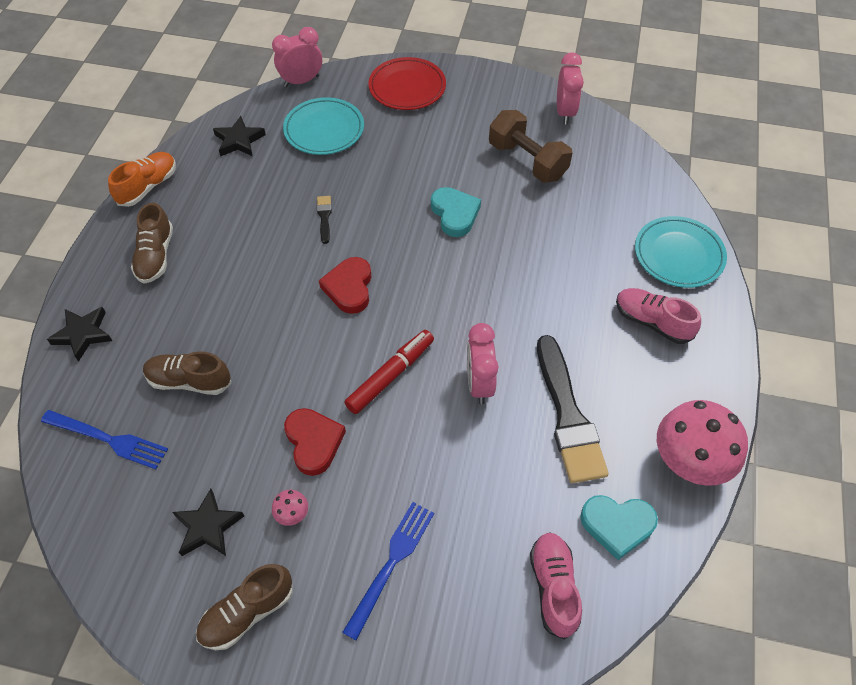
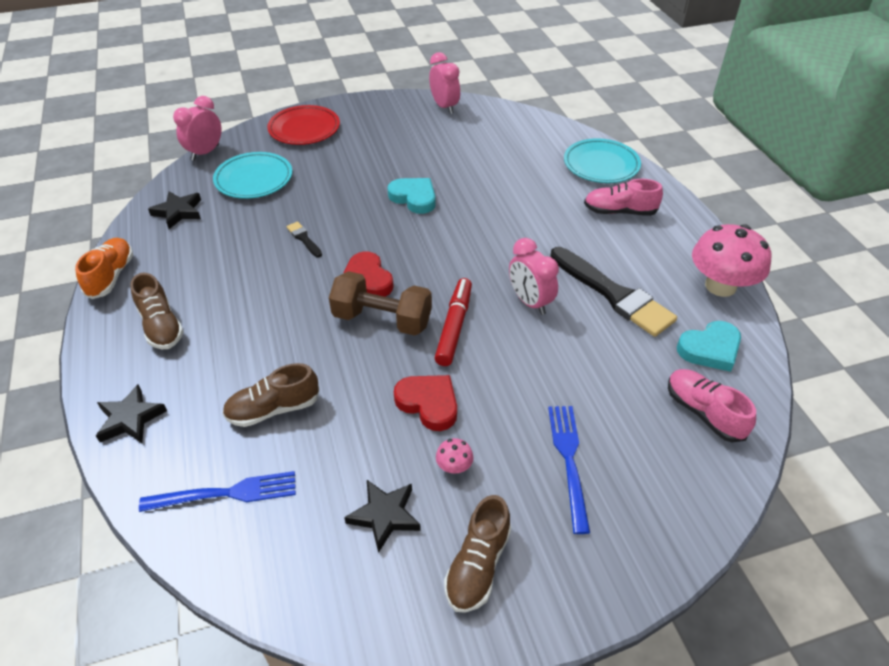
camera: 30 degrees left, 10 degrees down
(527, 161) = (442, 145): brown dumbbell -> brown dumbbell (382, 319)

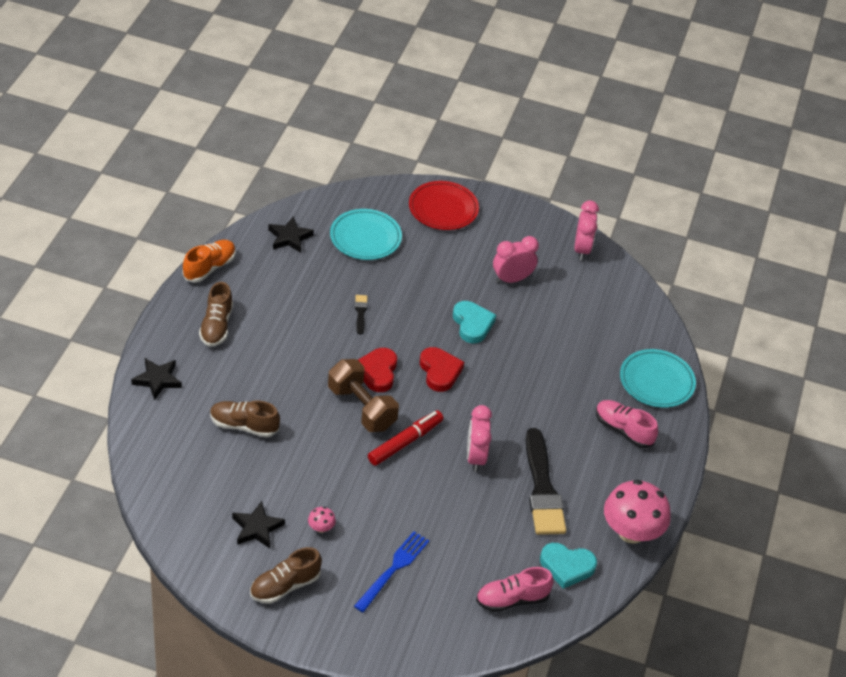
camera: 30 degrees right, 0 degrees up
(205, 152) = (348, 191): pink clock -> pink clock (512, 279)
(227, 493) = (180, 459): blue fork -> none
(428, 403) = (340, 482): red heart -> red heart (440, 371)
(703, 413) = (512, 599): pink shoe -> pink shoe turned 105 degrees counterclockwise

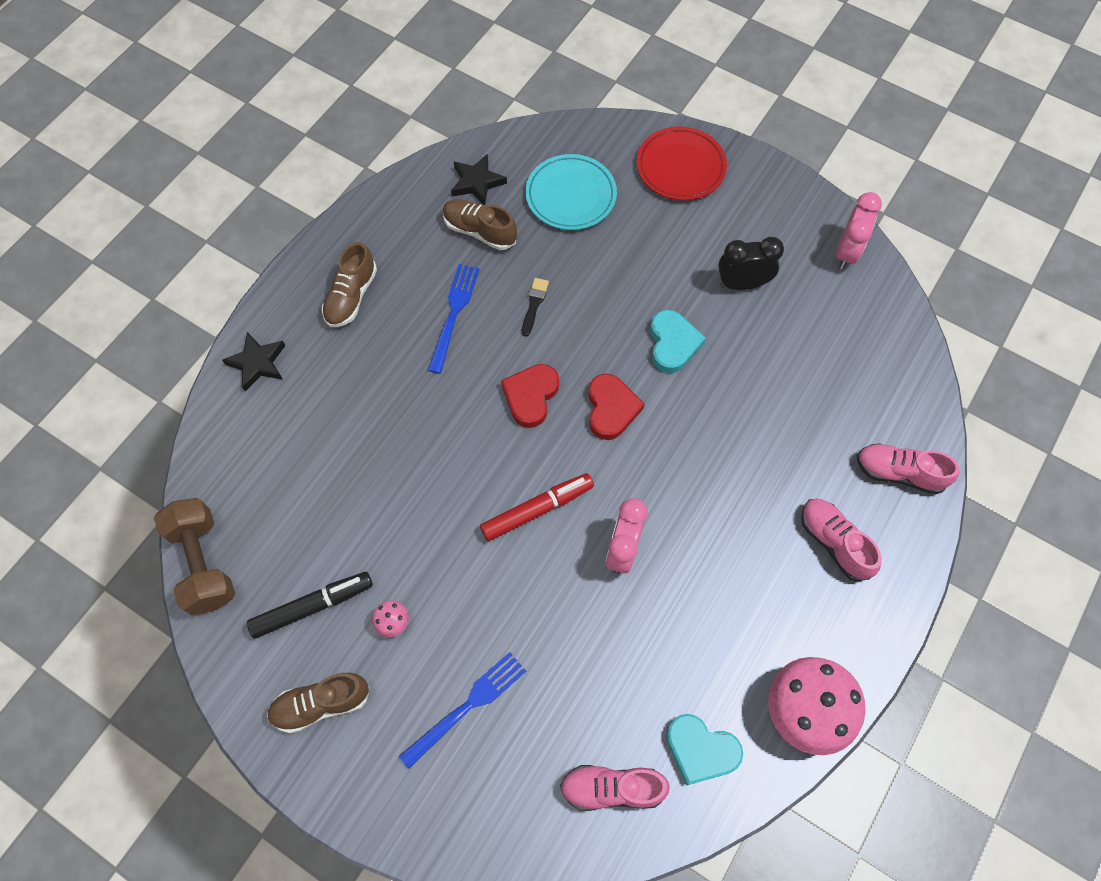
camera: 20 degrees right, 20 degrees up
(209, 268) = (368, 211): orange shoe -> none
(244, 426) = (341, 448): brown shoe -> brown shoe (479, 231)
(257, 528) = (312, 606): black star -> black marker
(300, 326) = (454, 313): none -> blue fork
(361, 408) = (496, 447): brown dumbbell -> brown dumbbell (203, 563)
(512, 279) = (742, 283): pink clock -> black clock
(542, 488) = (699, 616): black brush -> none
(656, 381) = (899, 473): turquoise plate -> pink shoe

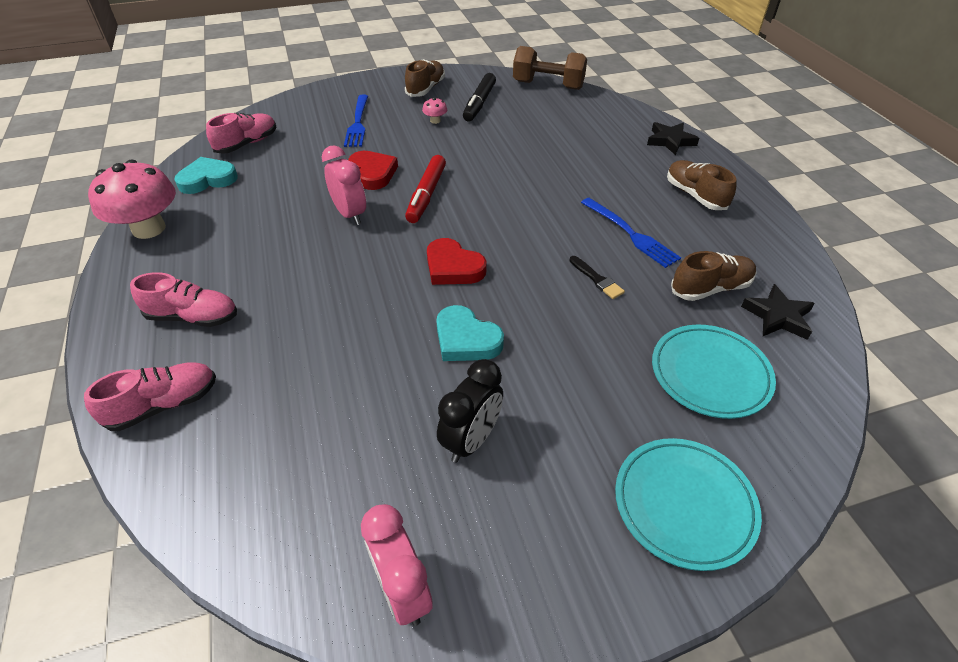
camera: 130 degrees right, 20 degrees down
(531, 396) = (513, 234): red heart -> red heart (373, 173)
(680, 167) = (684, 504): red plate -> turquoise plate

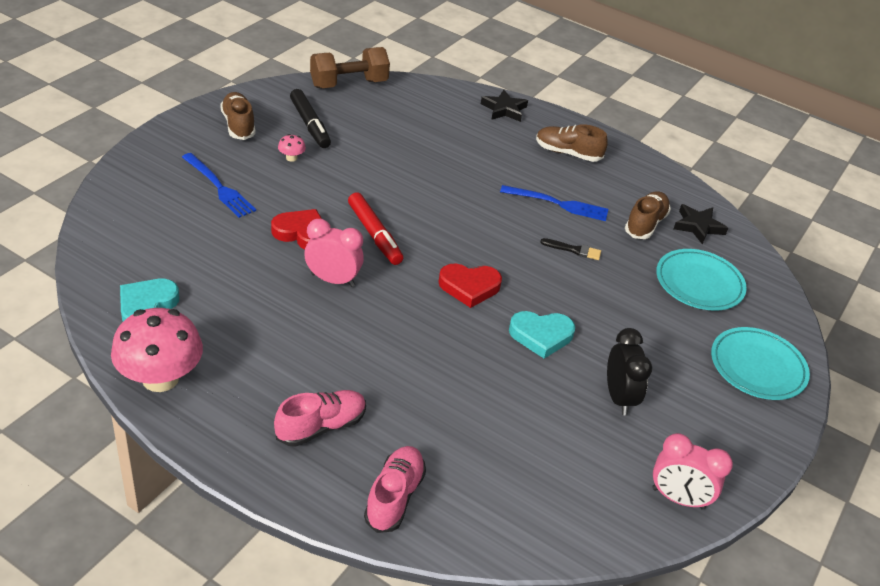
camera: 45 degrees left, 5 degrees down
(247, 144) = (133, 253): pink shoe -> none

